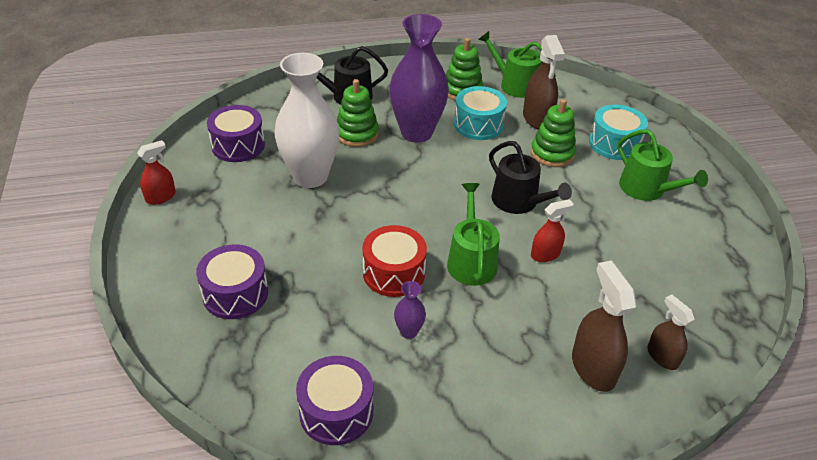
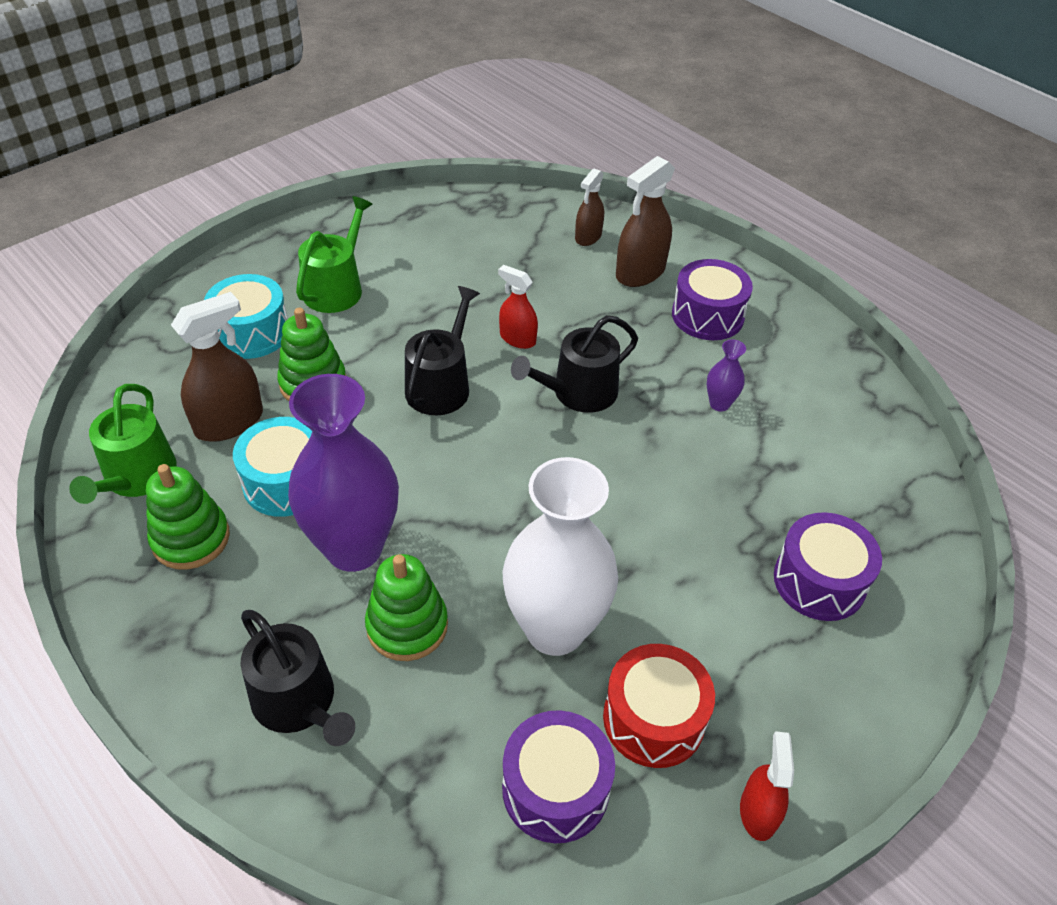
camera: 120 degrees left, 5 degrees up
(161, 197) = (758, 812): red spray bottle -> red spray bottle turned 75 degrees clockwise
(336, 411) = (854, 416): purple drum -> purple drum (707, 315)
(394, 273) = (654, 450): red drum -> red drum (653, 718)
(471, 261) = (578, 393): green watering can -> black watering can

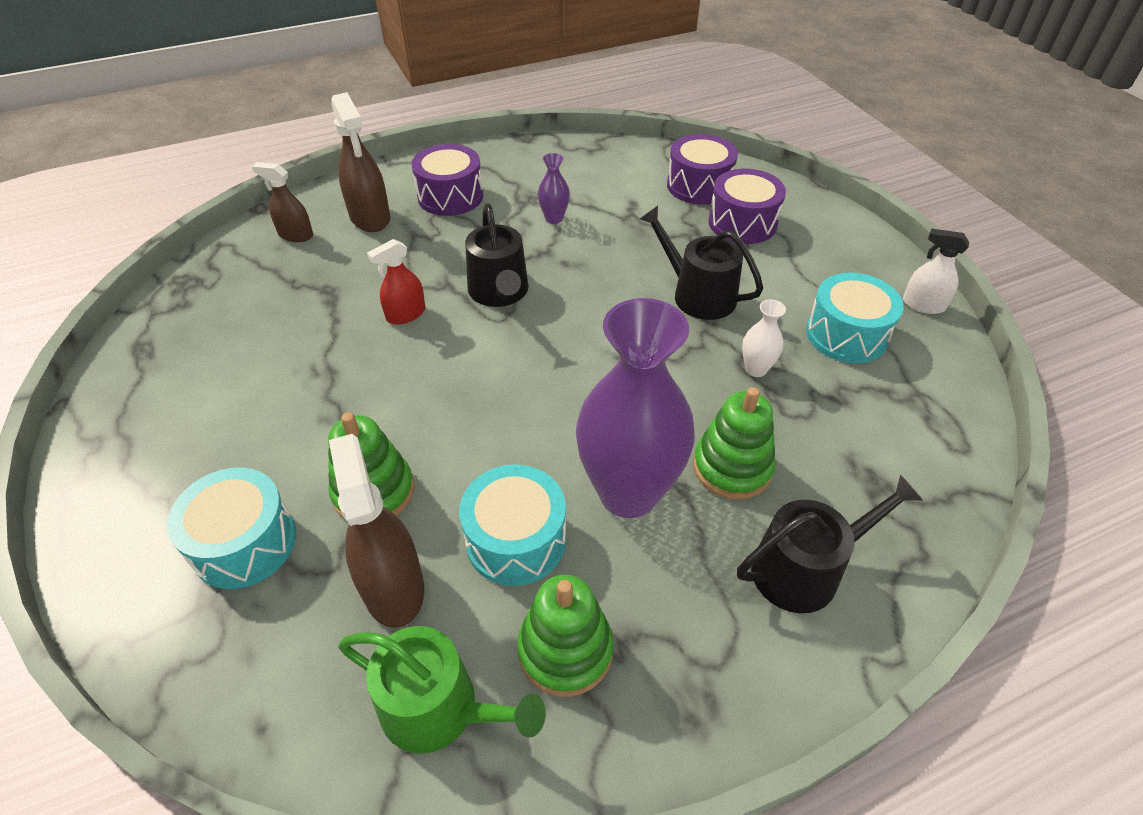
camera: 70 degrees left, 0 degrees up
(337, 288) = (223, 443): green watering can -> none
(441, 385) = (438, 382): black watering can -> black watering can (697, 294)
(555, 629) = (756, 369): white vase -> white vase, size x0.41
(555, 788) = (902, 403): purple drum -> purple drum (699, 186)
(588, 237) = (295, 235): brown spray bottle -> brown spray bottle turned 150 degrees clockwise
(653, 718) = (846, 335): red drum -> turquoise drum
(758, 812) = (923, 305): red spray bottle -> white spray bottle

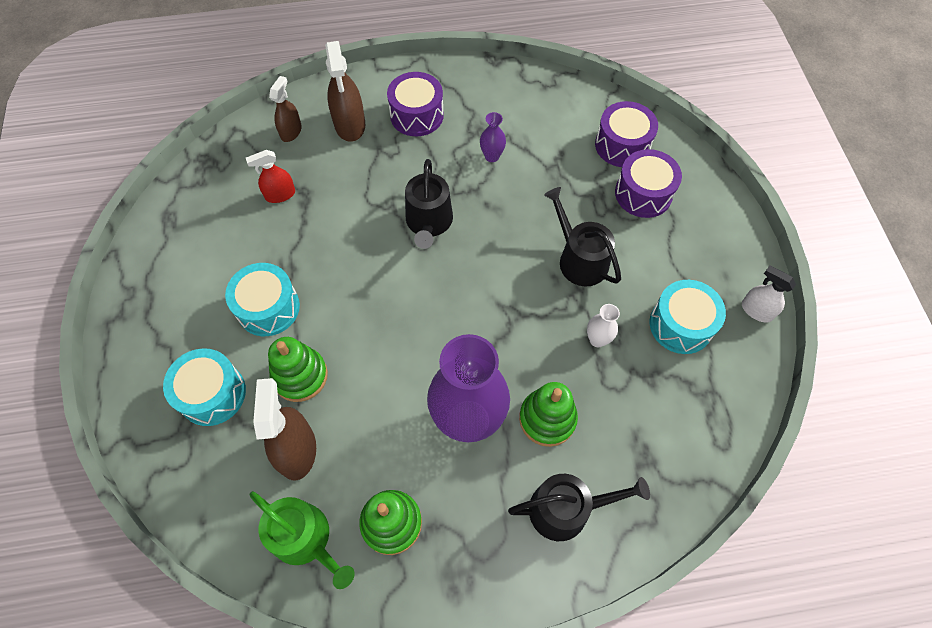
camera: 15 degrees right, 15 degrees up
(295, 235) = (291, 131): brown spray bottle -> brown spray bottle turned 75 degrees clockwise
(406, 314) = (355, 228): red spray bottle -> red spray bottle (280, 195)
(516, 540) = (382, 437): turquoise drum -> turquoise drum (268, 308)

